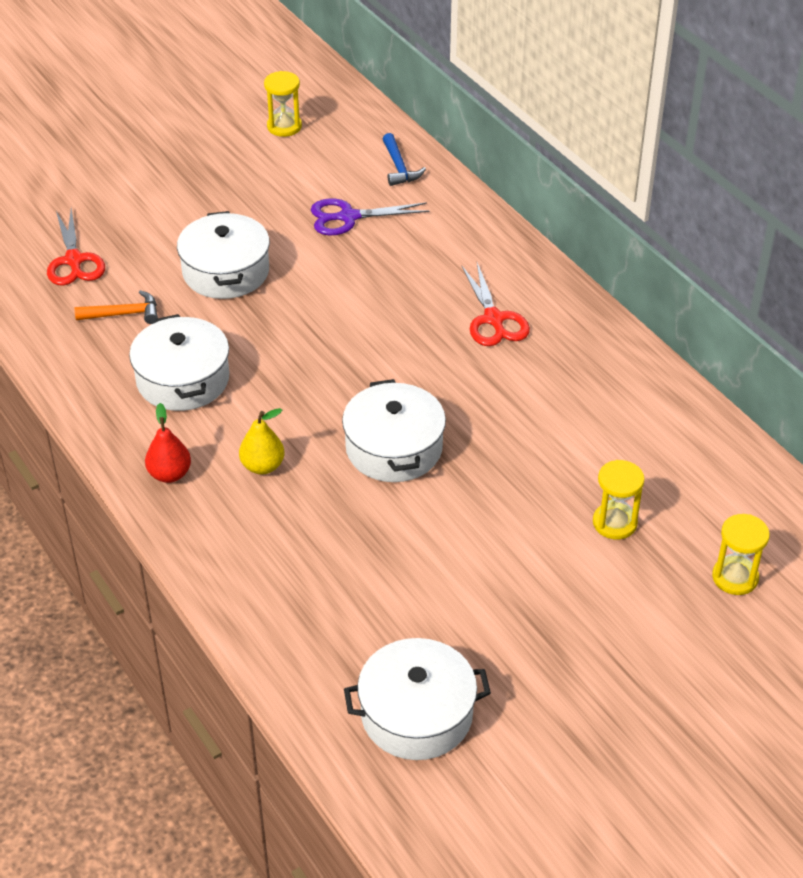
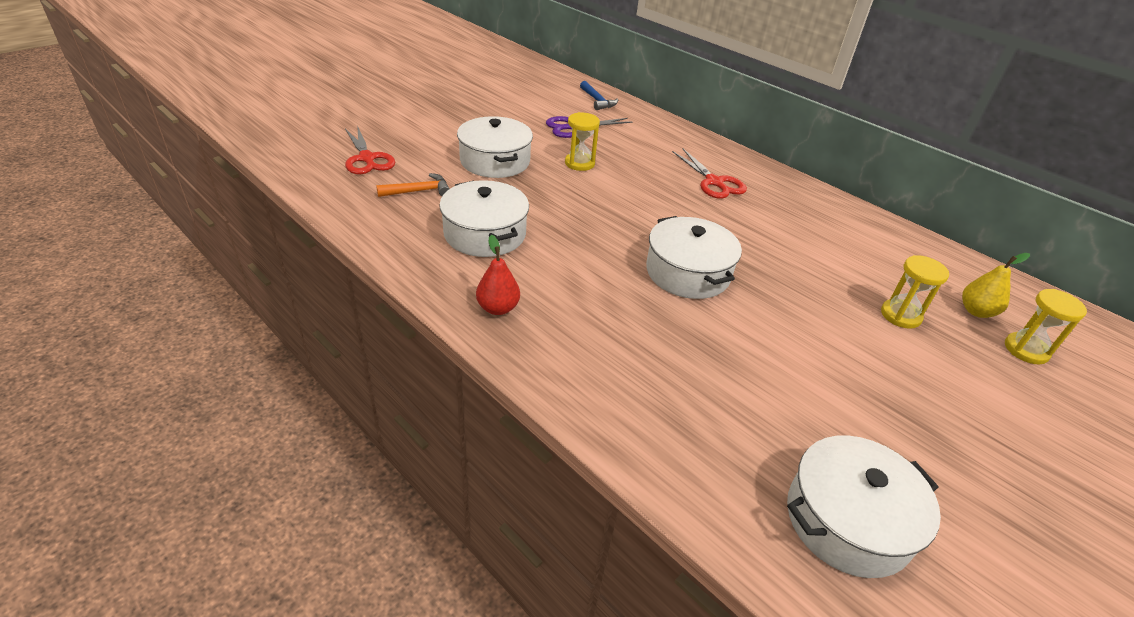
camera: 15 degrees left, 5 degrees down
(262, 466) = (581, 295): yellow pear -> yellow pear (976, 311)
(284, 126) = (506, 82): yellow hourglass -> yellow hourglass (579, 163)

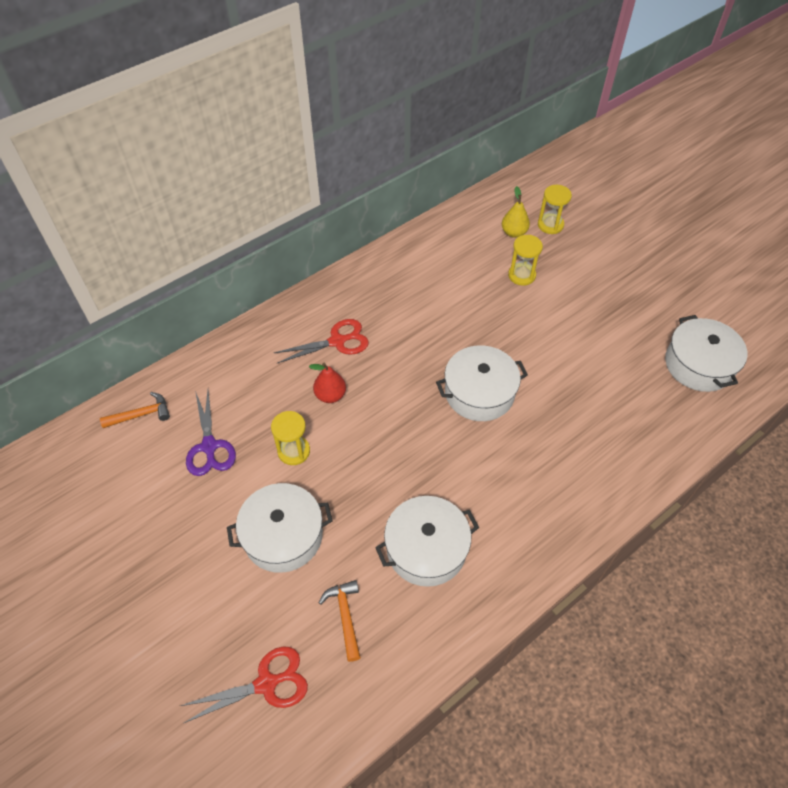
camera: 80 degrees left, 15 degrees up
(498, 308) = (535, 540): red pear -> red pear (330, 395)
(597, 101) = (141, 414): blue hammer -> orange hammer

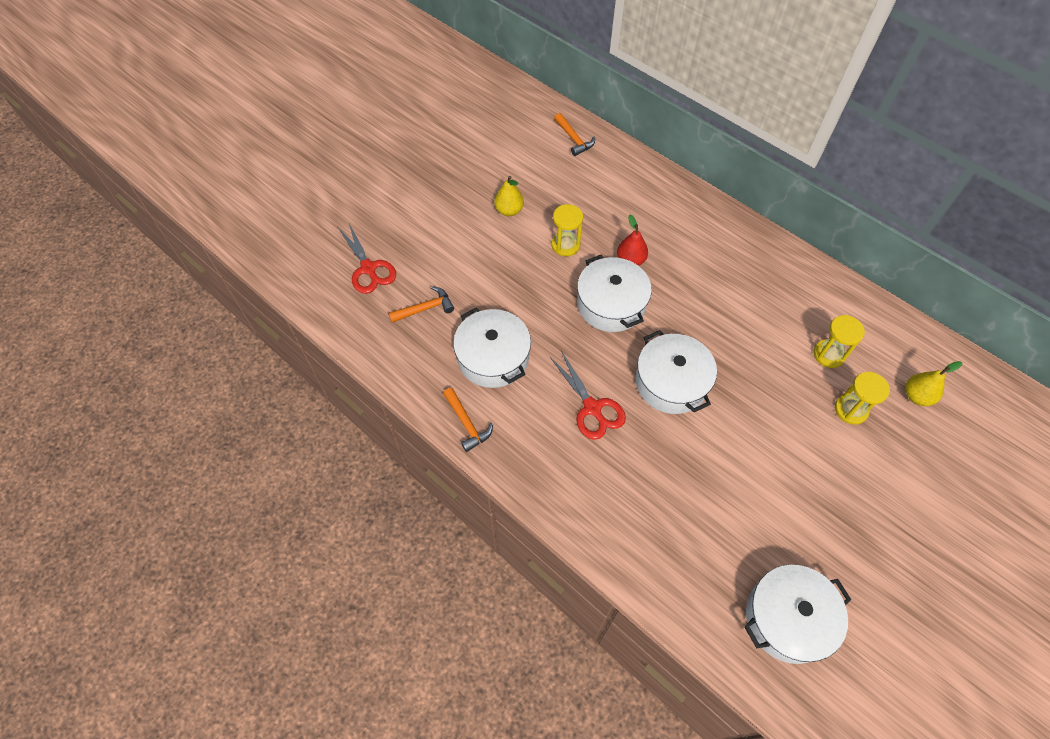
camera: 80 degrees right, 5 degrees up
(209, 446) = (555, 188): purple scissors -> none
(225, 501) = (509, 210): none -> yellow pear
(283, 535) = (486, 254): white pot -> white pot (611, 304)
(337, 341) = (693, 254): red scissors -> red scissors (592, 408)
(505, 587) = (467, 423): none -> orange hammer
(550, 225) = (950, 436): yellow hourglass -> yellow hourglass (829, 354)

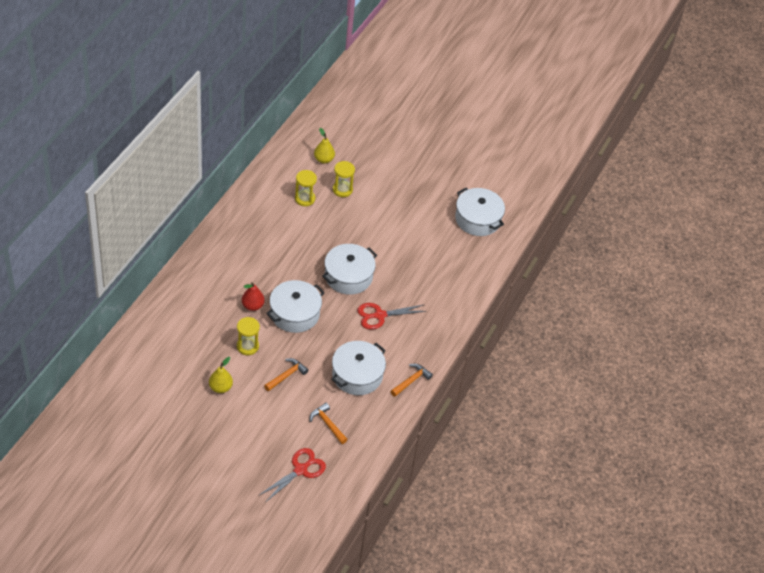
camera: 110 degrees left, 10 degrees down
(574, 139) = (132, 355): orange hammer -> orange hammer (286, 375)
(592, 408) = (379, 315): red scissors -> red scissors turned 150 degrees counterclockwise

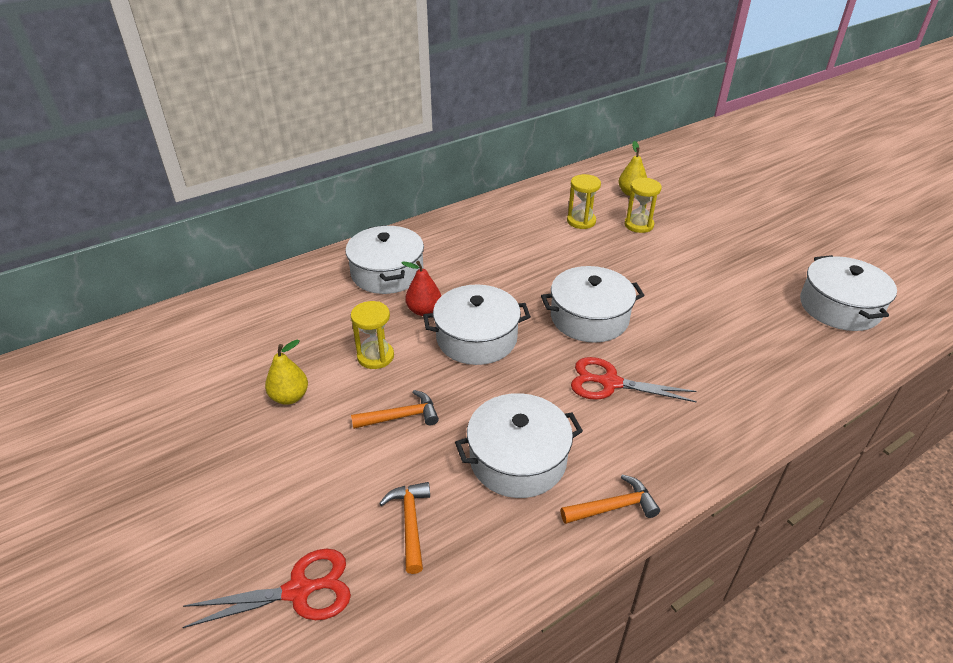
camera: 35 degrees right, 10 degrees down
(210, 286) = (387, 273): none -> white pot

